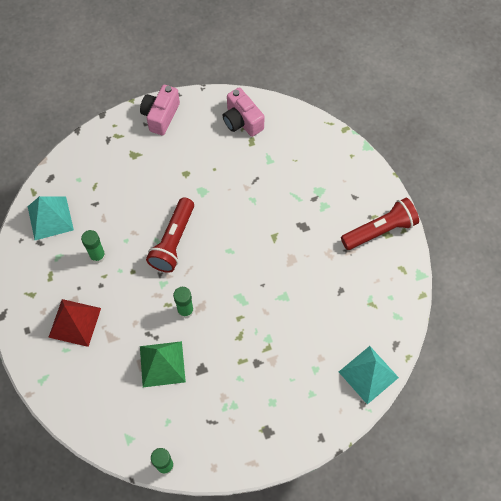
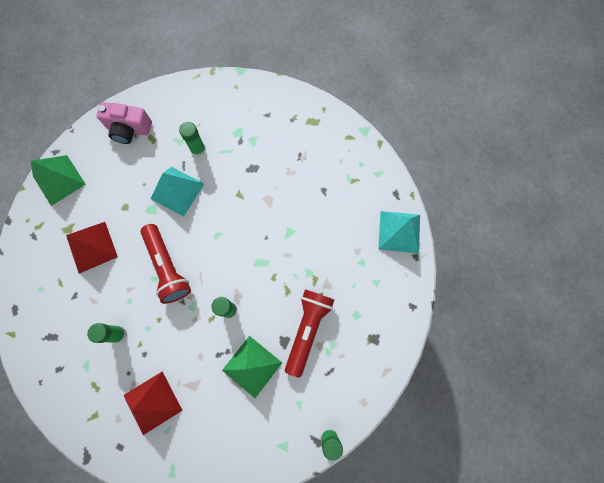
camera: 45 degrees left, 10 degrees up
(50, 218) = (47, 341): turquoise pyramid -> turquoise pyramid (177, 191)
(137, 181) = (92, 247): none -> red pyramid
(161, 116) = (59, 180): pink camera -> green pyramid
(277, 178) = (198, 150): none -> green glue stick
(380, 230) = (308, 123): red flashlight -> red flashlight (307, 329)

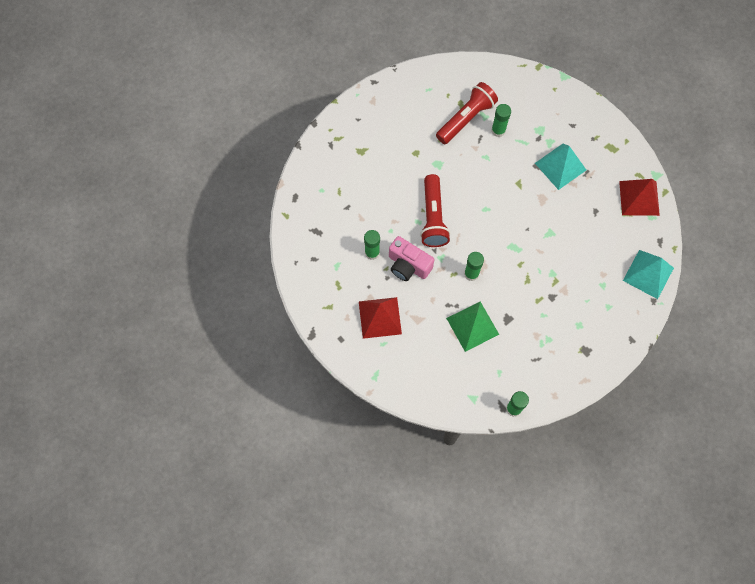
camera: 25 degrees right, 5 degrees down
(59, 180) = (369, 107): green pyramid -> none
(92, 247) = (376, 174): red pyramid -> red pyramid (639, 198)
(129, 129) = (444, 88): pink camera -> pink camera (408, 265)
(177, 191) = (466, 158): turquoise pyramid -> turquoise pyramid (560, 166)
(307, 329) = (532, 318): red flashlight -> red flashlight (466, 119)

